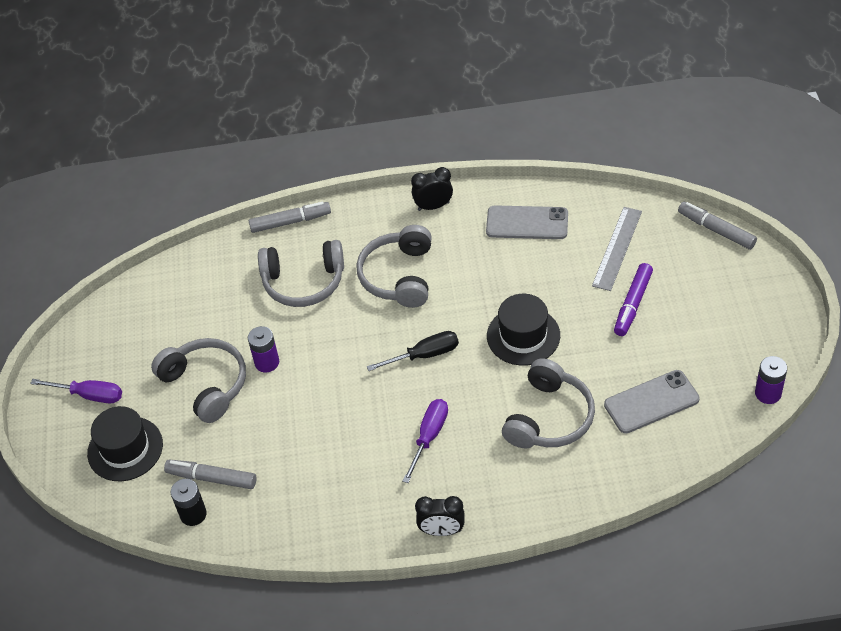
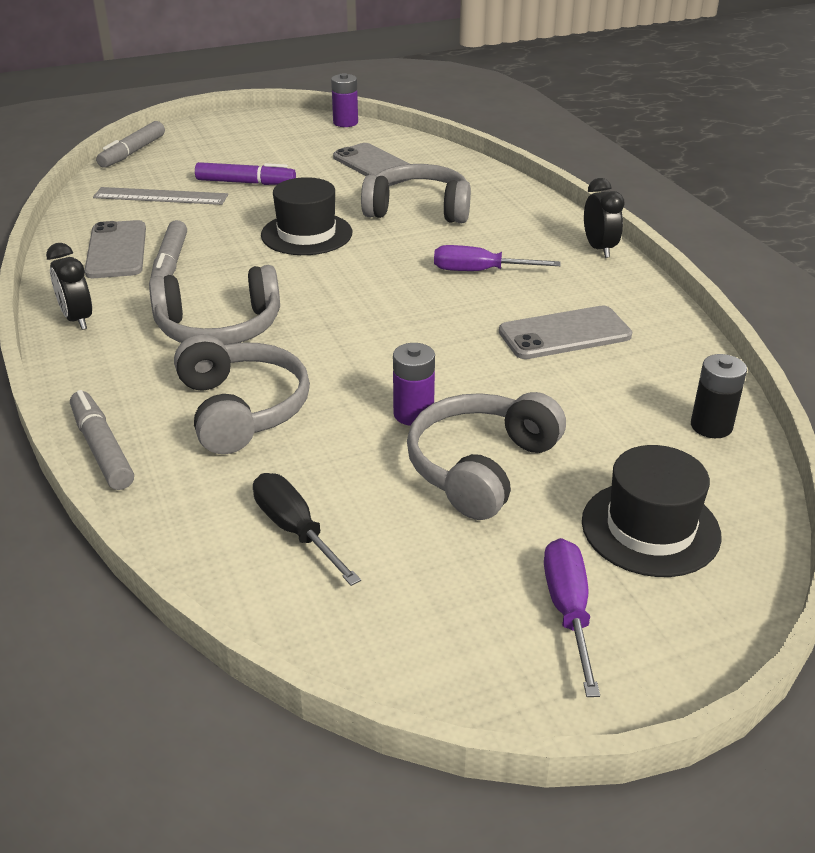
camera: 110 degrees left, 15 degrees down
(212, 478) = (642, 422): grey marker -> grey marker (170, 264)
(324, 466) = (564, 334): none -> grey phone
(425, 355) = (355, 290): black screwdriver -> black screwdriver (294, 529)

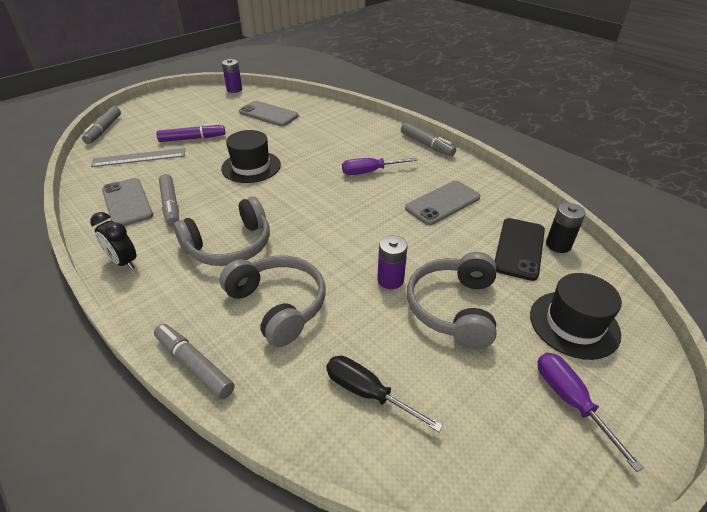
camera: 20 degrees left, 5 degrees up
(418, 209) = (310, 138): grey headphones -> none
(599, 249) = (426, 145): black clock -> grey marker
(641, 417) = (519, 248): none -> black phone

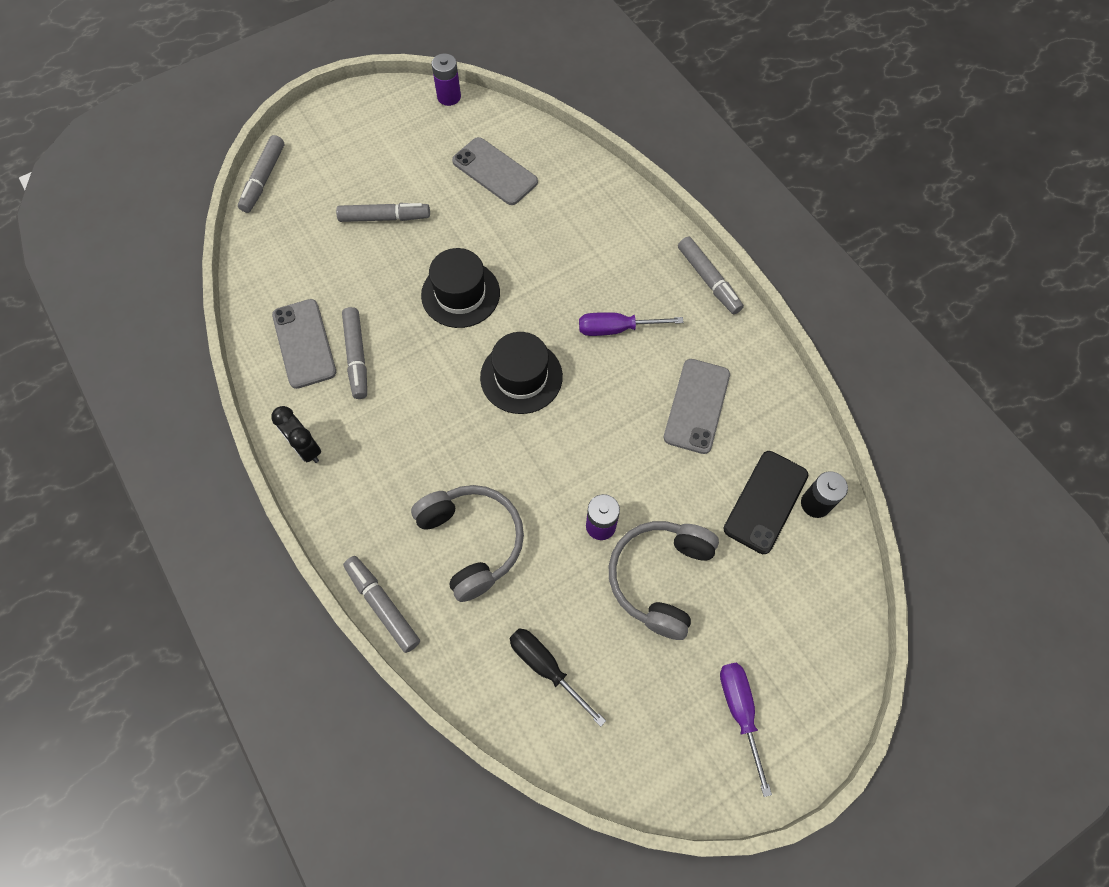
camera: 10 degrees right, 25 degrees up
(139, 157) = (314, 252): grey ruler -> none
(192, 138) = (385, 218): purple marker -> grey marker
(229, 246) = (425, 441): grey headphones -> none
(442, 203) = (696, 406): grey phone -> grey phone turned 45 degrees counterclockwise
(574, 324) = (783, 622): black hat -> black hat (521, 377)

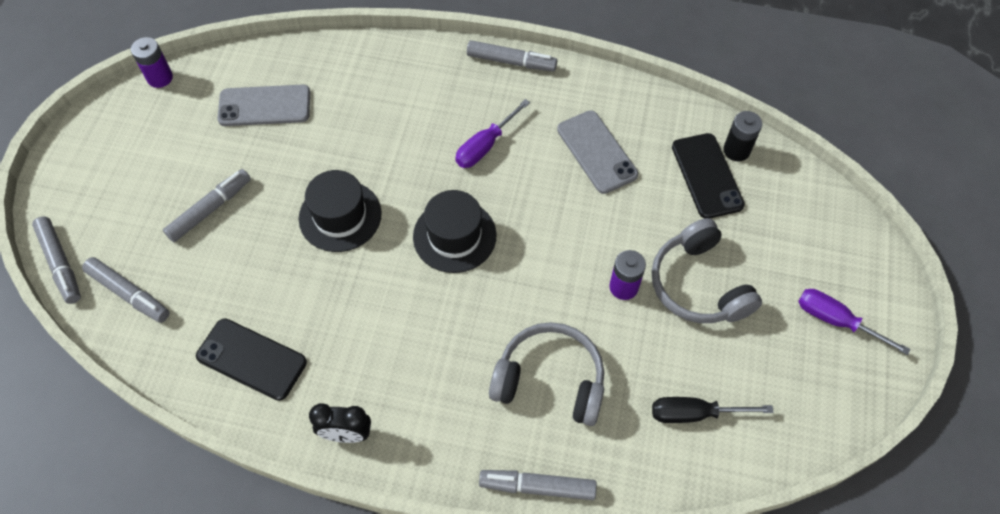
camera: 45 degrees left, 5 degrees down
(304, 343) = (252, 359): grey phone -> black phone
(356, 357) = (308, 331): grey marker -> grey marker (129, 294)

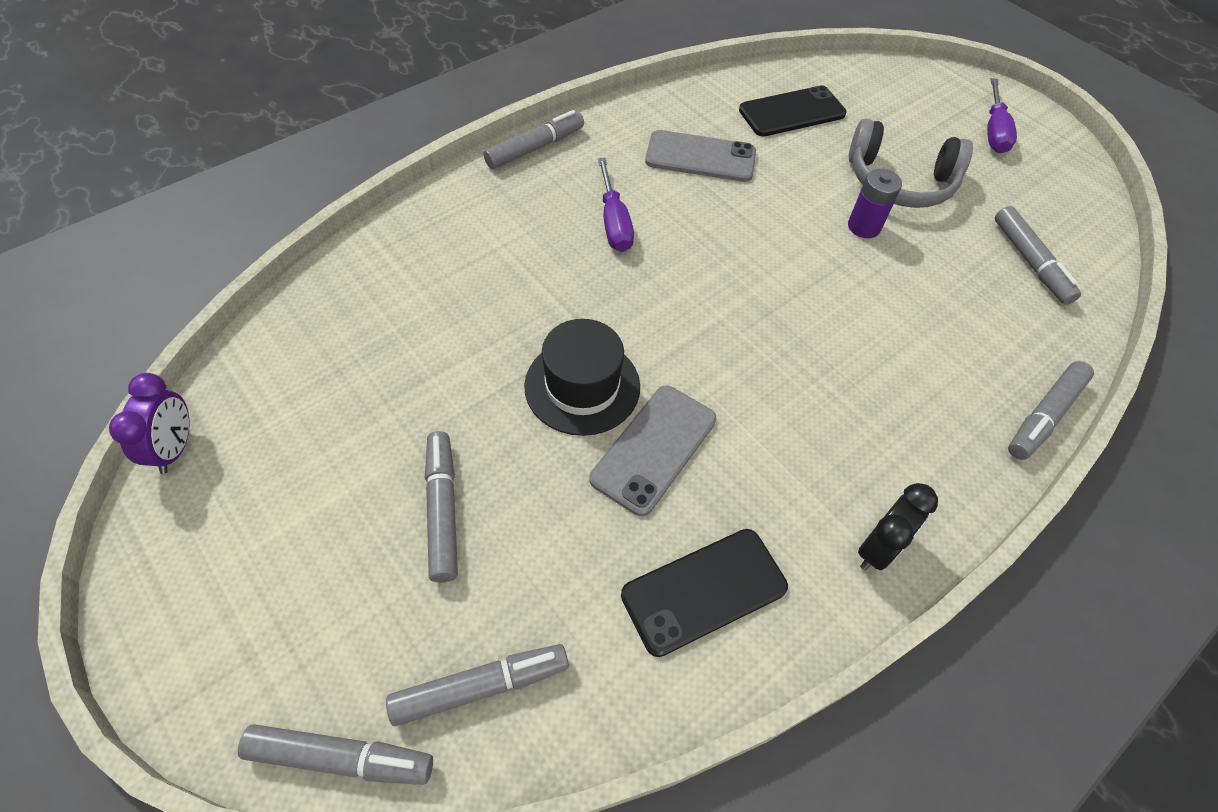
camera: 55 degrees left, 5 degrees down
(160, 78) = (175, 448): purple battery -> purple clock
(264, 106) = (353, 366): grey phone -> grey phone (654, 449)
(454, 236) = (700, 307): black hat -> none
(550, 380) = (929, 336): grey headphones -> none
(693, 413) = (1030, 262): black screwdriver -> grey marker
(706, 176) = (792, 112): black phone -> black phone turned 45 degrees counterclockwise
(736, 150) = (782, 82): black battery -> none
(835, 320) = (994, 132): purple screwdriver -> purple screwdriver turned 60 degrees counterclockwise

